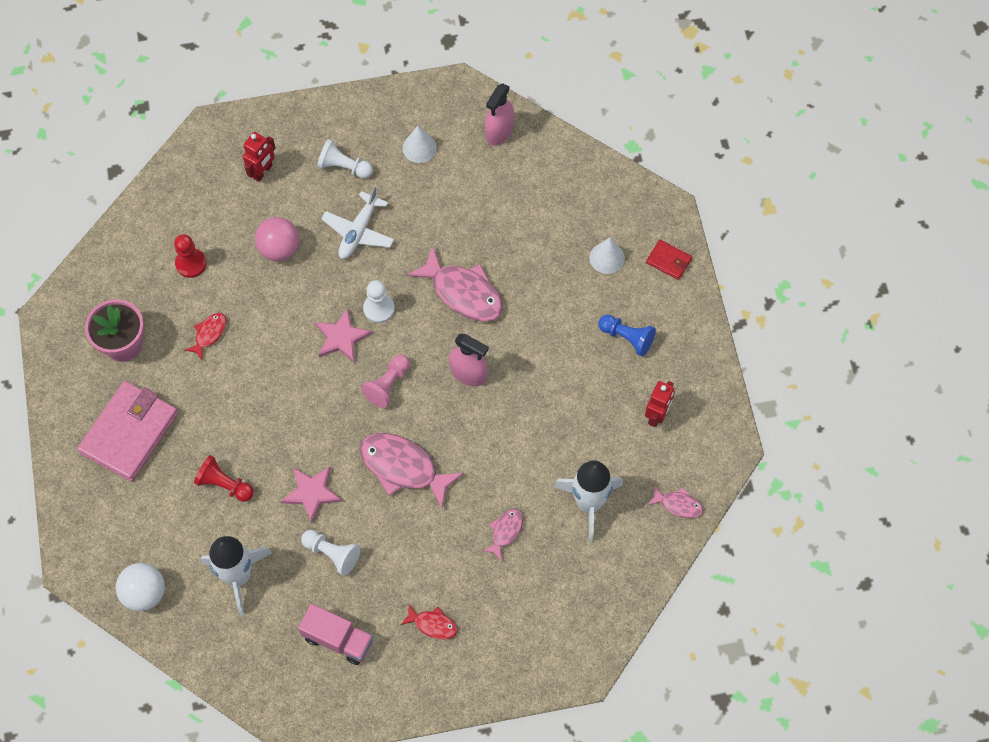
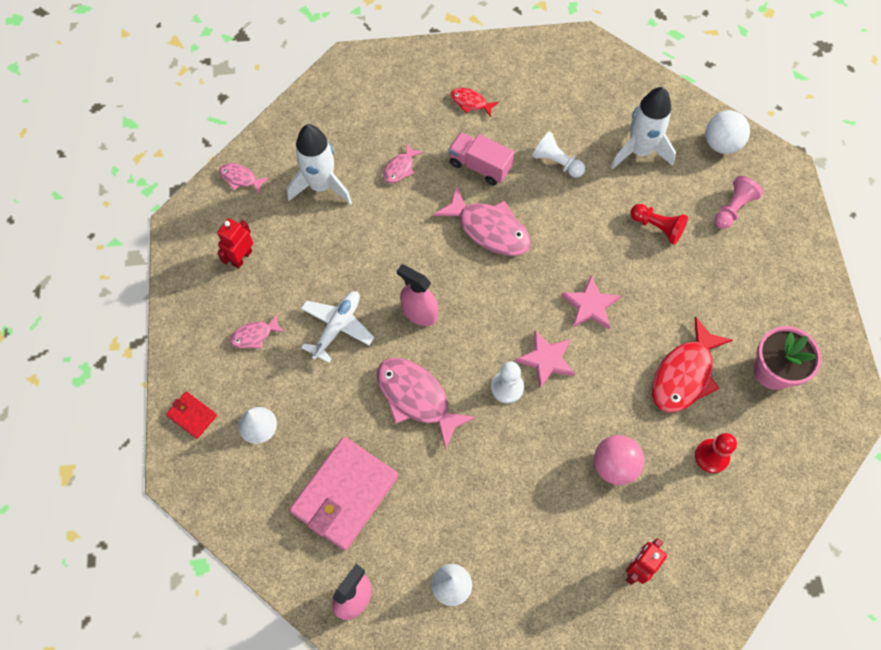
camera: 175 degrees left, 0 degrees up
(129, 433) = (754, 281): pink wallet -> pink wallet (345, 494)
(209, 334) = (684, 375): red fish -> red fish, size x1.95
(312, 493) = (575, 214): pink star -> pink star (590, 305)
(338, 639) = (551, 98): pink truck -> pink truck (479, 166)
(344, 167) = (542, 565): white pawn -> none
(358, 232) = (526, 479): white plane -> white plane (337, 327)
(387, 385) = (501, 307): pink pawn -> pink pawn (733, 208)
(627, 338) = (254, 335): blue pawn -> pink fish

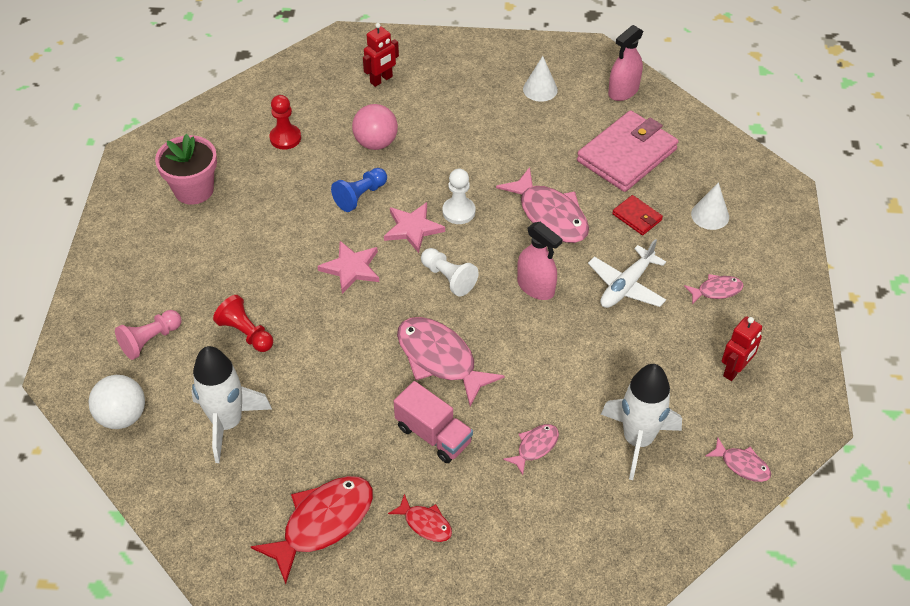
camera: 170 degrees left, 15 degrees down
(192, 416) = (776, 231): red wallet -> red wallet (637, 217)
(556, 162) = (336, 425): white pawn -> white pawn (448, 278)
(608, 391) = (360, 196): none -> blue pawn
(684, 375) = (281, 198): red fish -> red fish (322, 523)

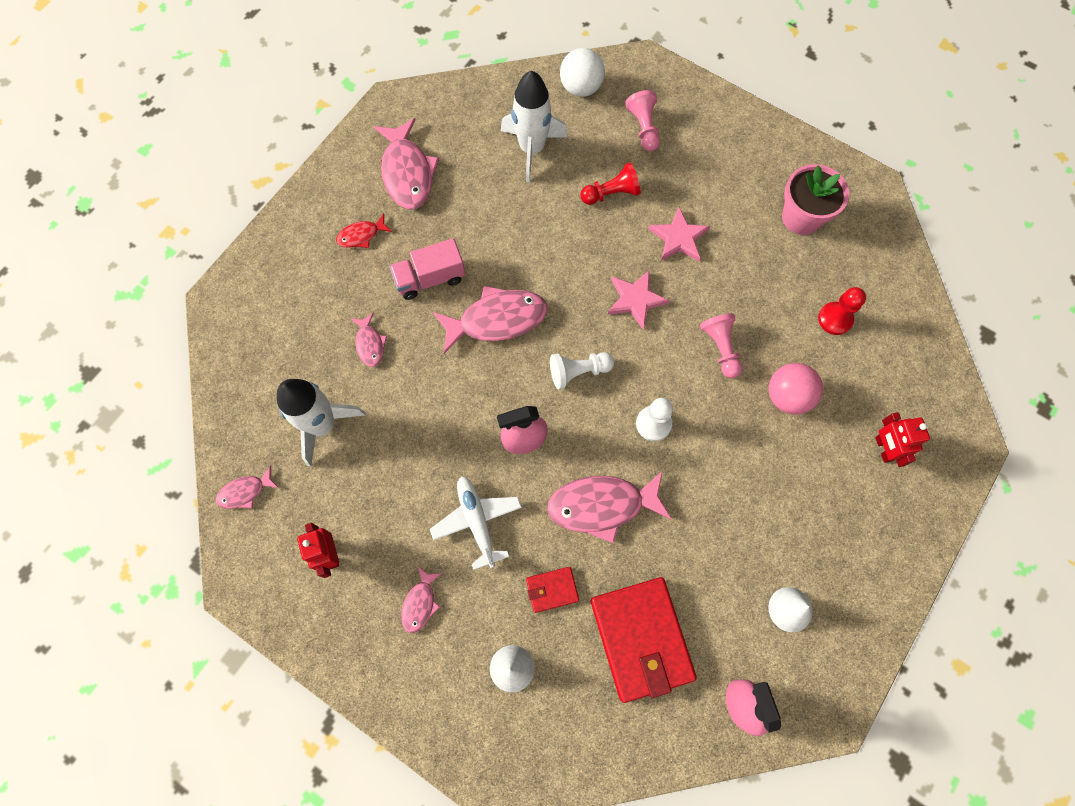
camera: 120 degrees right, 20 degrees up
(322, 523) = (407, 173): red fish -> pink fish
(360, 196) = (720, 348): blue pawn -> pink pawn
(412, 228) = (654, 372): pink star -> pink star (679, 238)
(626, 155) = (641, 638): pink wallet -> red wallet

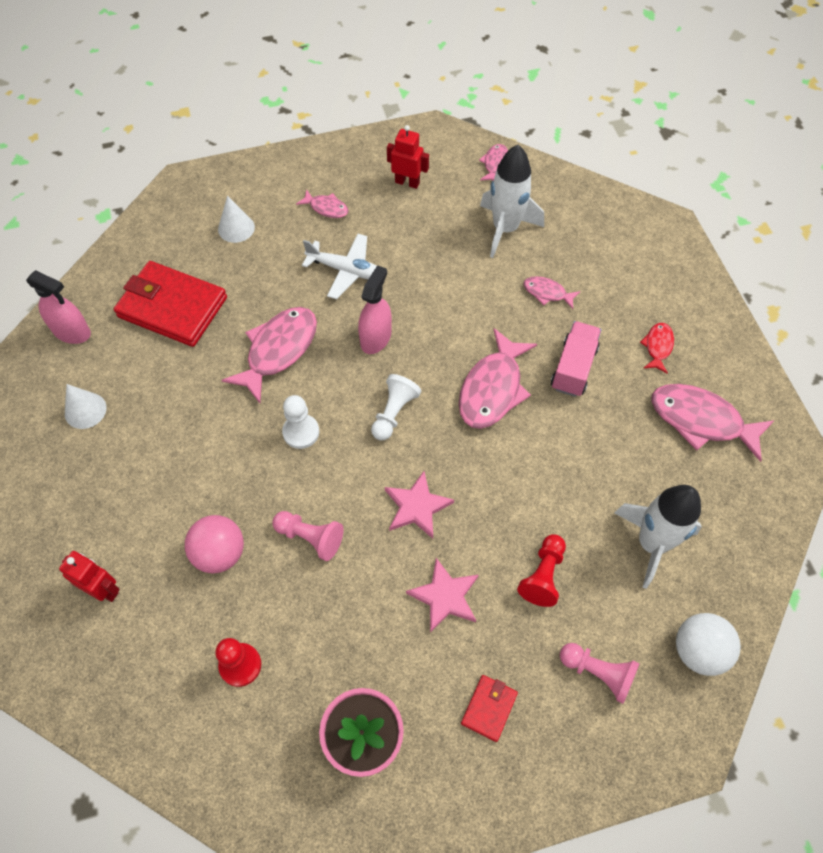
camera: 130 degrees right, 10 degrees down
(420, 603) = (326, 208): pink fish -> pink fish turned 150 degrees clockwise
(552, 590) = (257, 281): red wallet -> red wallet (489, 708)

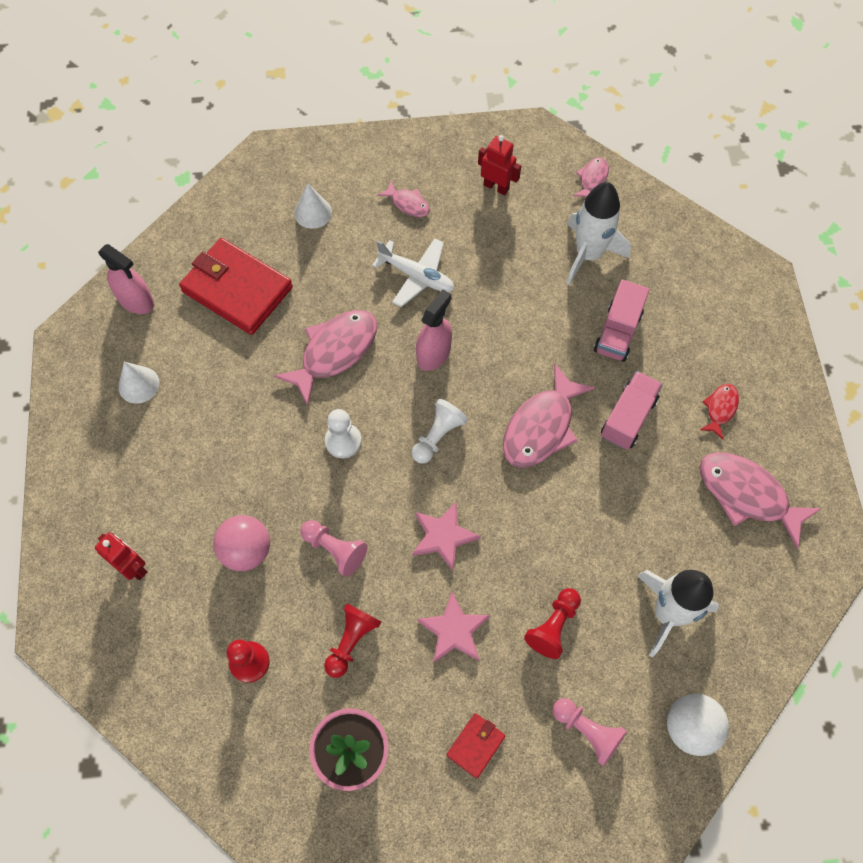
camera: 10 degrees right, 5 degrees up
(343, 625) = (351, 641): none -> red pawn
(547, 293) = (617, 332): pink fish -> pink truck

